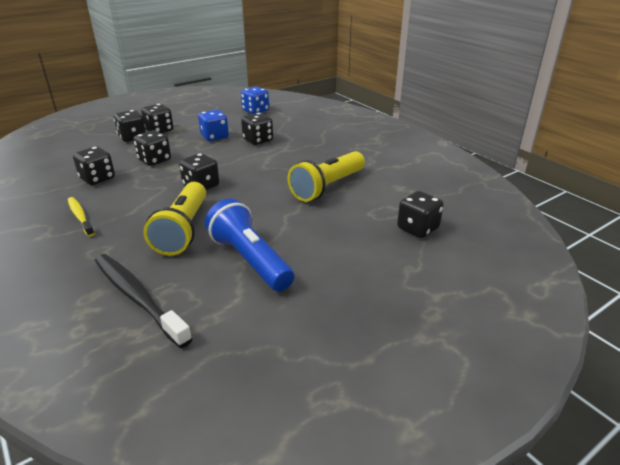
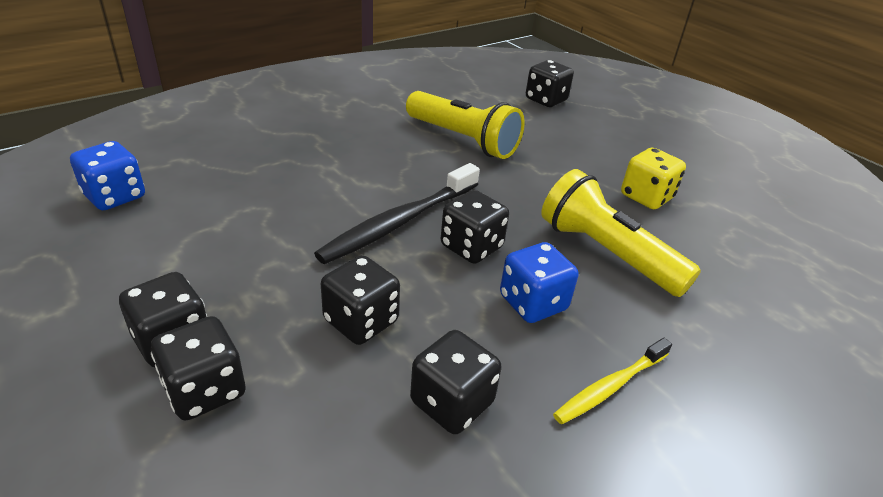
camera: 95 degrees left, 5 degrees up
(137, 297) = (760, 274): black toothbrush -> black toothbrush (399, 222)
(183, 230) = (606, 253): yellow flashlight -> yellow flashlight turned 135 degrees counterclockwise
(214, 137) = (251, 245): blue dice -> blue dice (533, 303)
(249, 260) = (646, 197): blue flashlight -> yellow dice
(258, 140) = (286, 193): black dice -> none

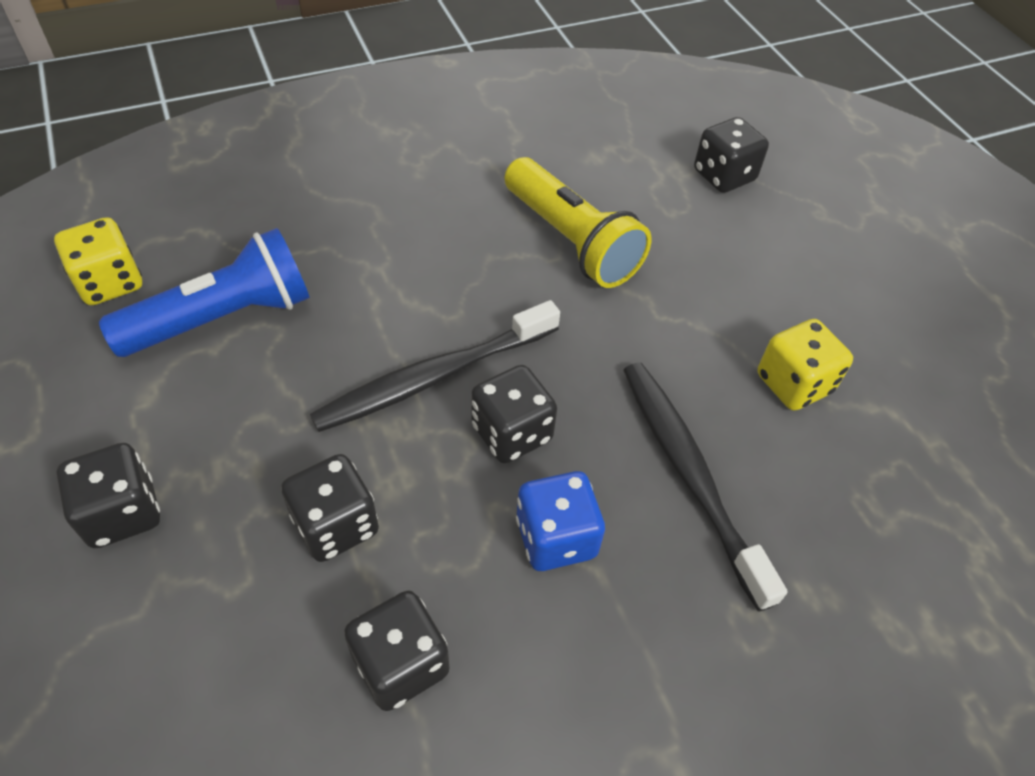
camera: 15 degrees right, 15 degrees up
(115, 196) = (110, 283): blue dice -> yellow dice
(205, 390) = (139, 587): black dice -> none
(219, 207) = (224, 318): none -> blue flashlight
(606, 253) = (689, 474): yellow flashlight -> black toothbrush
(610, 387) = (601, 684): yellow toothbrush -> none

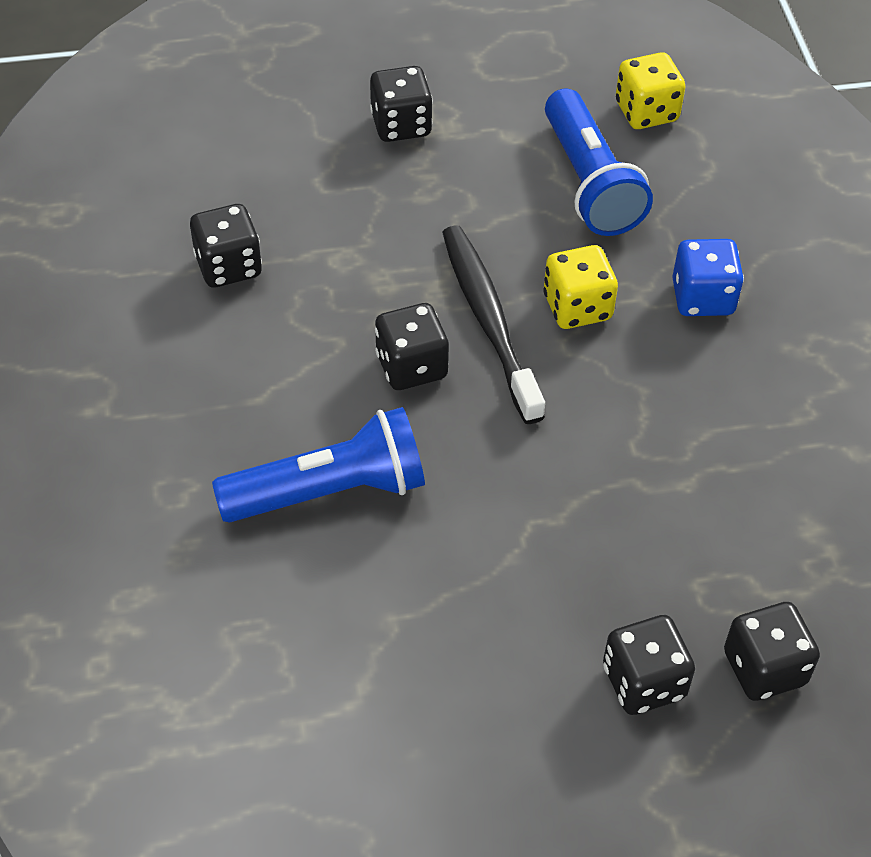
camera: 105 degrees right, 0 degrees up
(336, 525) = (354, 240): black dice -> black dice (643, 682)
(556, 538) = (298, 376): blue dice -> blue dice (702, 298)
(572, 241) = (658, 468): yellow flashlight -> none
(689, 474) = (330, 491): black toothbrush -> blue flashlight
(793, 384) = (411, 620): yellow dice -> yellow dice (577, 307)

